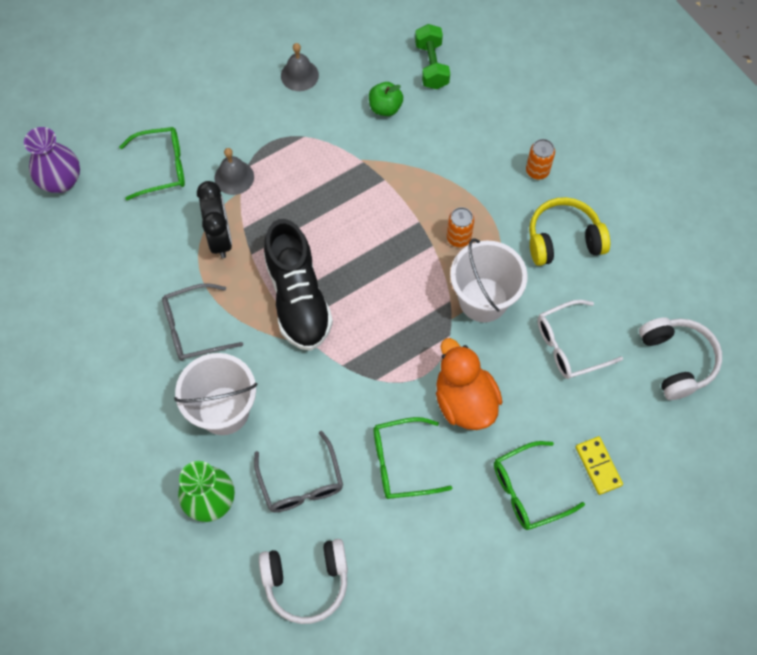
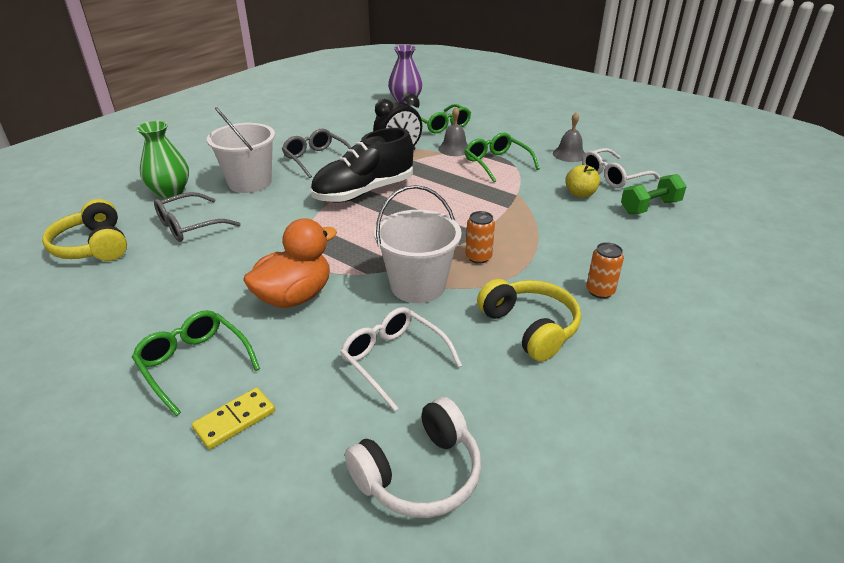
camera: 70 degrees right, 30 degrees down
(306, 581) = (93, 246): white headphones -> yellow headphones
(363, 62) = (613, 176): none -> white glasses
(385, 108) = (580, 194): green apple -> yellow apple
(401, 463) = (216, 272): green glasses -> green glasses (496, 163)

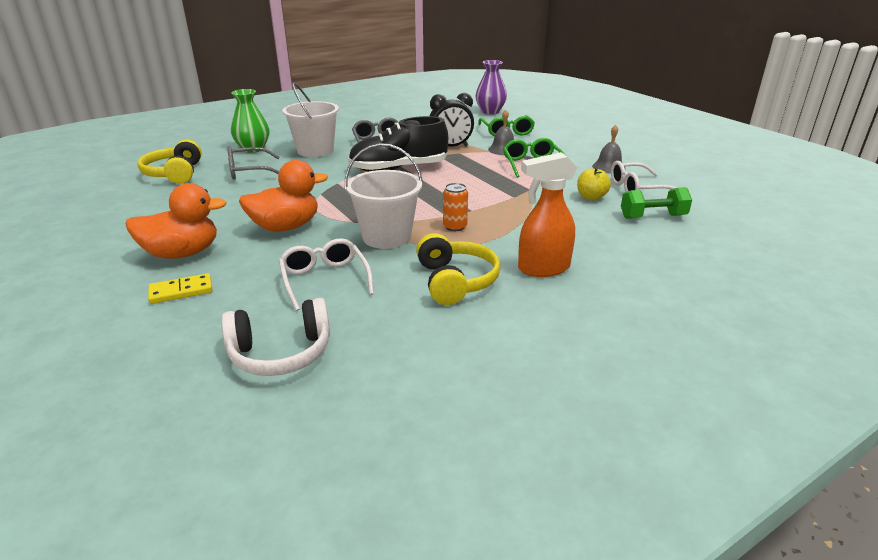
camera: 20 degrees right, 5 degrees down
(194, 364) = (182, 253): green glasses -> orange duck
(600, 291) = (543, 268): orange can -> orange spray bottle

